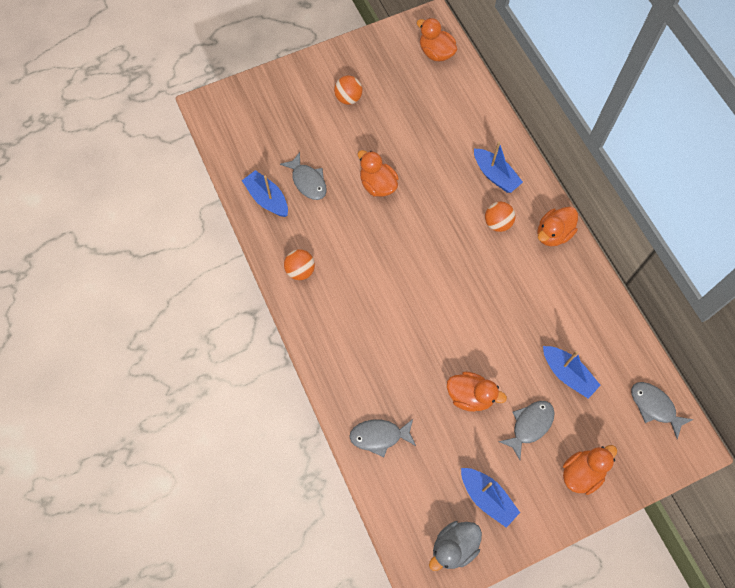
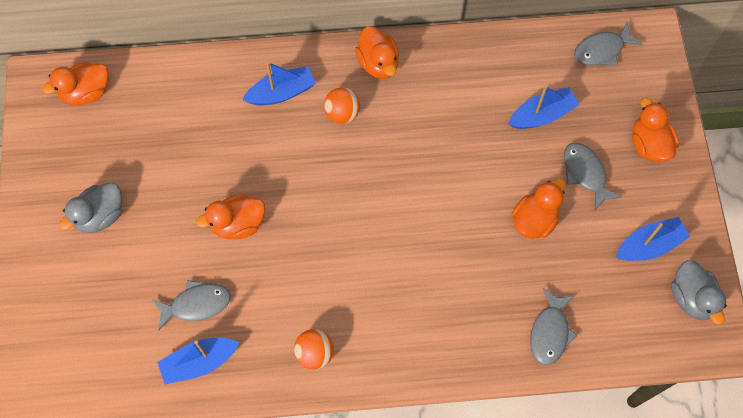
camera: 70 degrees left, 0 degrees up
(348, 98) = (100, 216): orange ball -> grey duck

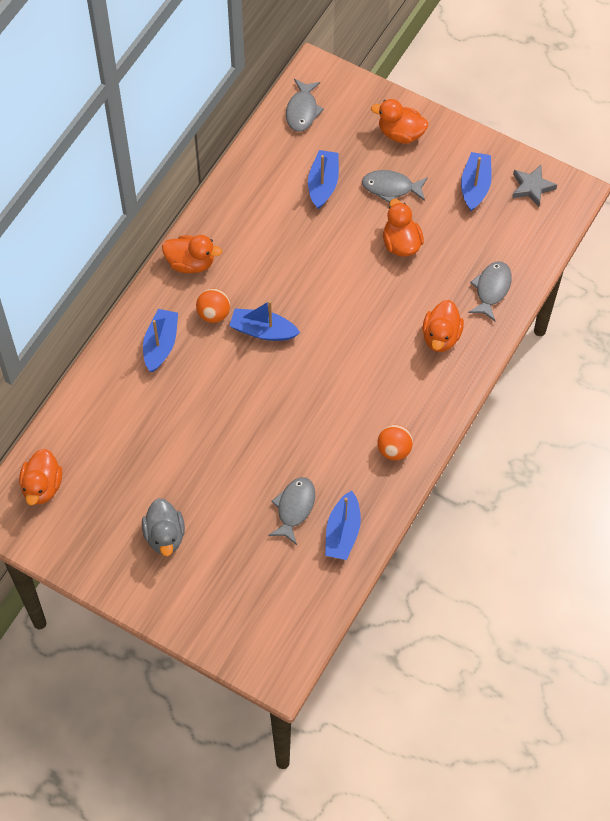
camera: 55 degrees left, 5 degrees down
(237, 224) = (250, 441): orange duck -> orange duck (441, 336)
(355, 163) = (263, 331): none -> blue boat
(550, 332) = (491, 289): grey fish -> grey fish turned 120 degrees counterclockwise
(691, 298) = (532, 187): grey duck -> grey star

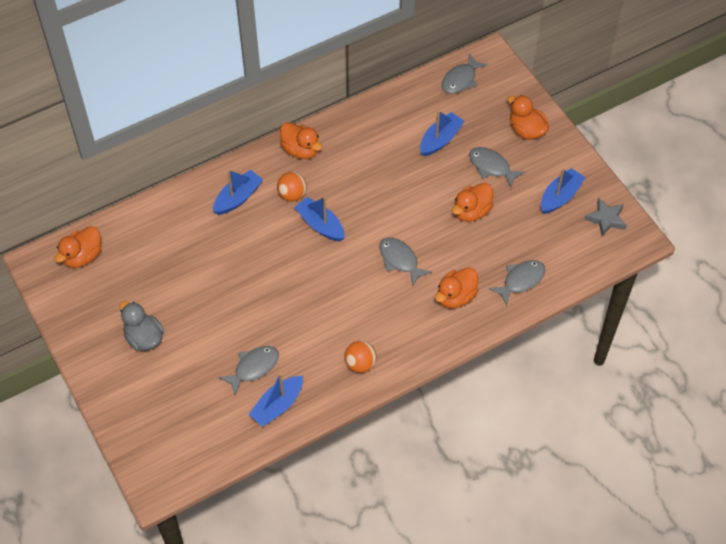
camera: 30 degrees right, 5 degrees down
(165, 536) = (144, 338): grey duck -> grey duck turned 120 degrees clockwise
(364, 327) = (400, 260): none -> grey fish
(401, 243) = (471, 211): orange duck -> orange duck turned 150 degrees counterclockwise

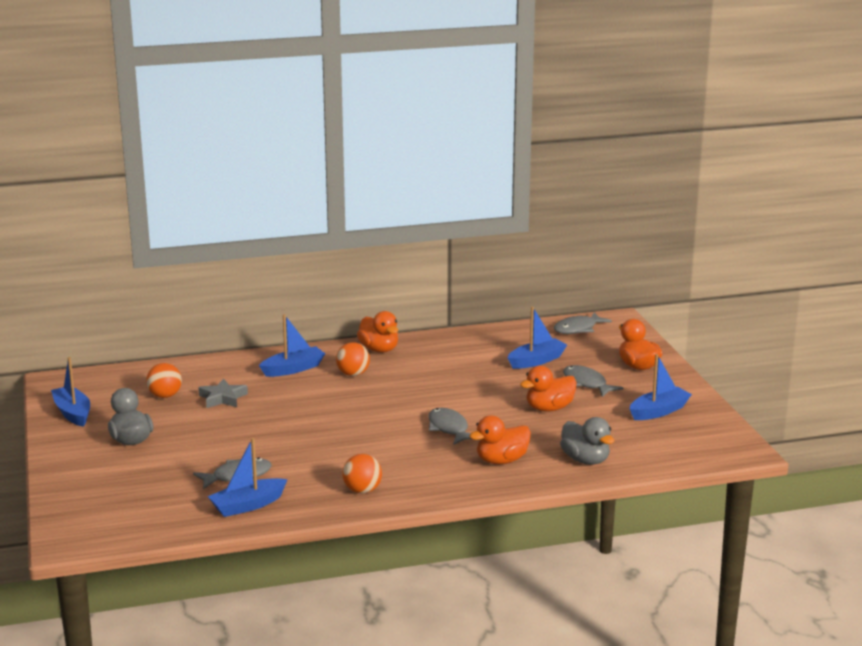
camera: 15 degrees right, 35 degrees down
(82, 256) = (105, 383): orange duck -> none
(144, 264) = (165, 396): none -> orange ball
(320, 225) = (372, 396): blue boat -> blue boat (73, 413)
(521, 281) = (585, 460): grey fish -> grey duck
(606, 219) = (708, 432): grey star -> grey star (223, 398)

